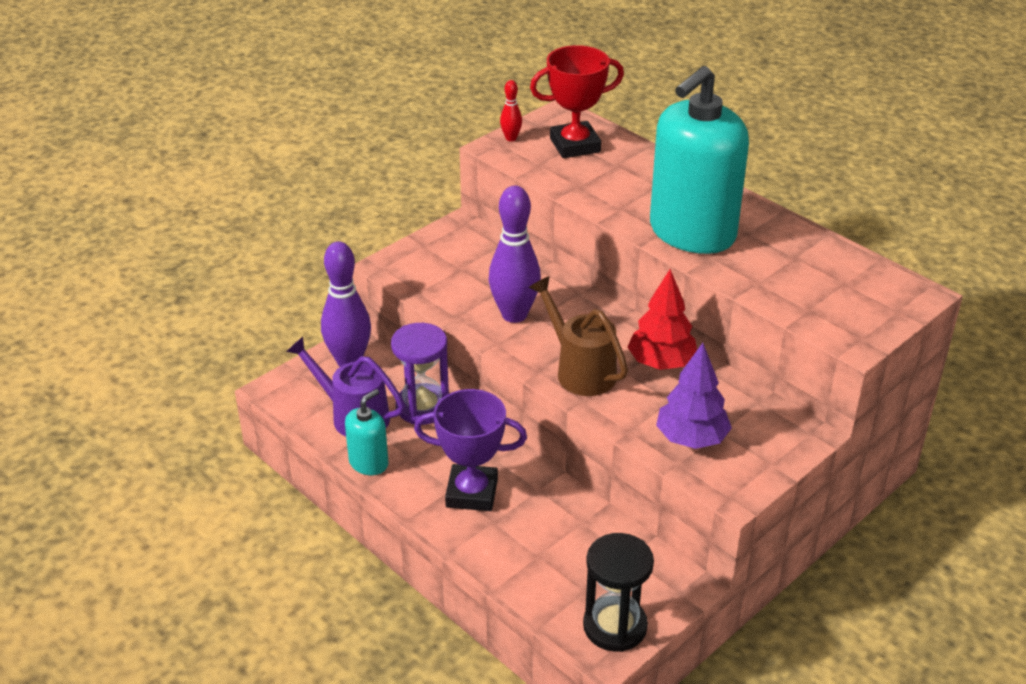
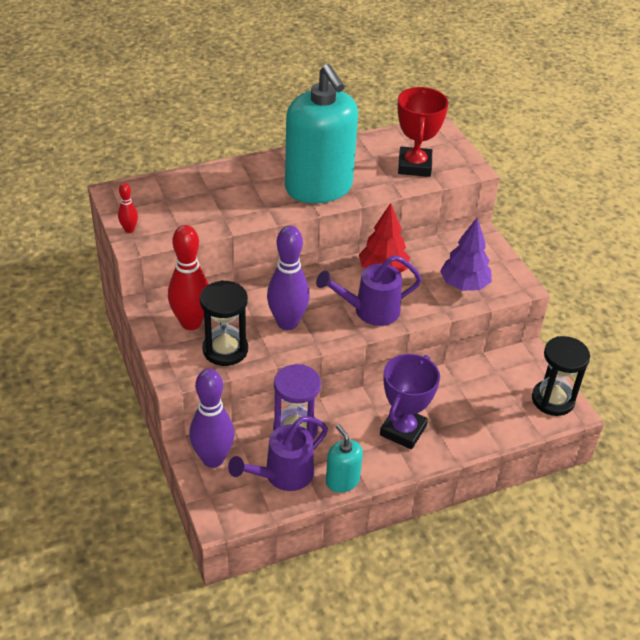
camera: 70 degrees left, 5 degrees up
(443, 285) = (225, 350): none -> black hourglass
(468, 252) = (191, 323): none -> red bowling pin
(575, 145) = (167, 201): red trophy -> red trophy (414, 166)
(580, 370) = (370, 311): brown watering can -> purple watering can

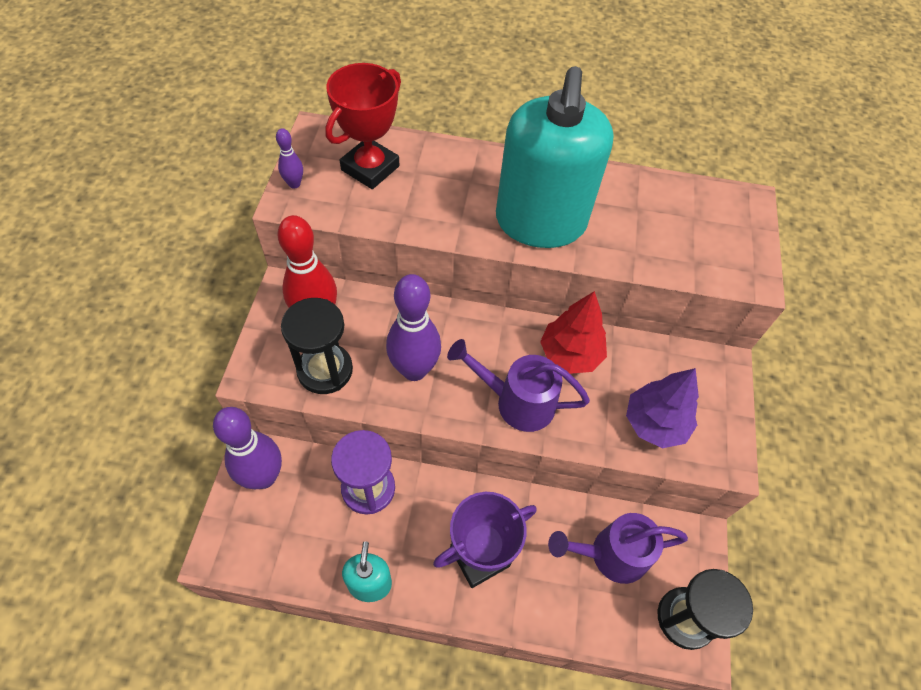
camera: 30 degrees right, 15 degrees up
(129, 230) = (294, 184): red bowling pin -> purple bowling pin
(283, 475) = (315, 538): purple watering can -> purple watering can (611, 554)
(414, 166) = (680, 243): red trophy -> red trophy (370, 168)

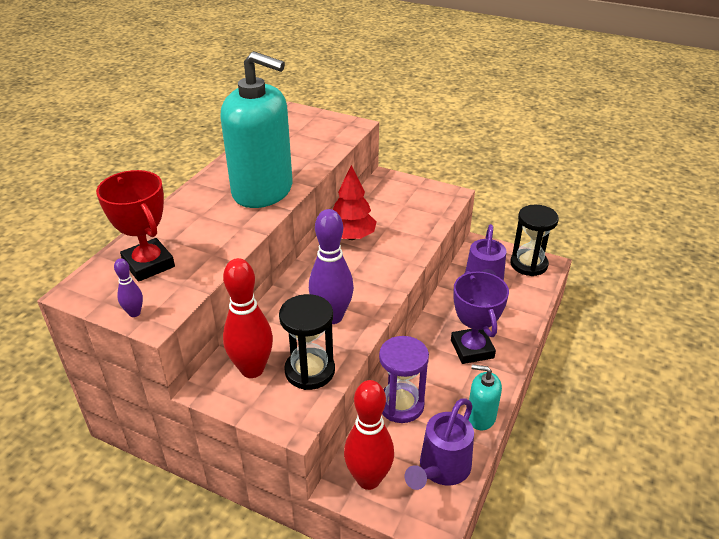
camera: 70 degrees left, 20 degrees down
(264, 477) = (368, 479): purple bowling pin -> red bowling pin
(517, 402) = (380, 269): purple watering can -> purple watering can (441, 469)
(654, 423) = (417, 214): purple tree -> none

